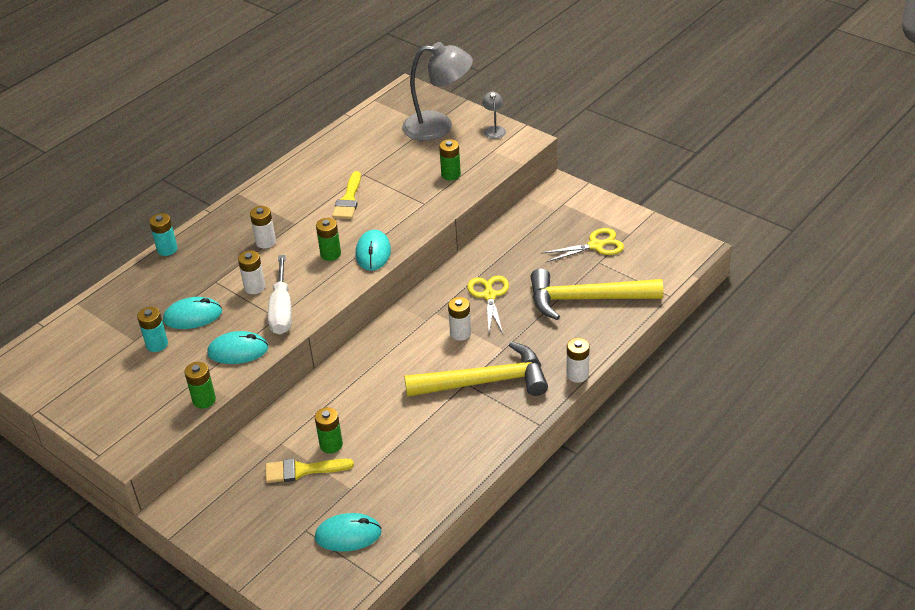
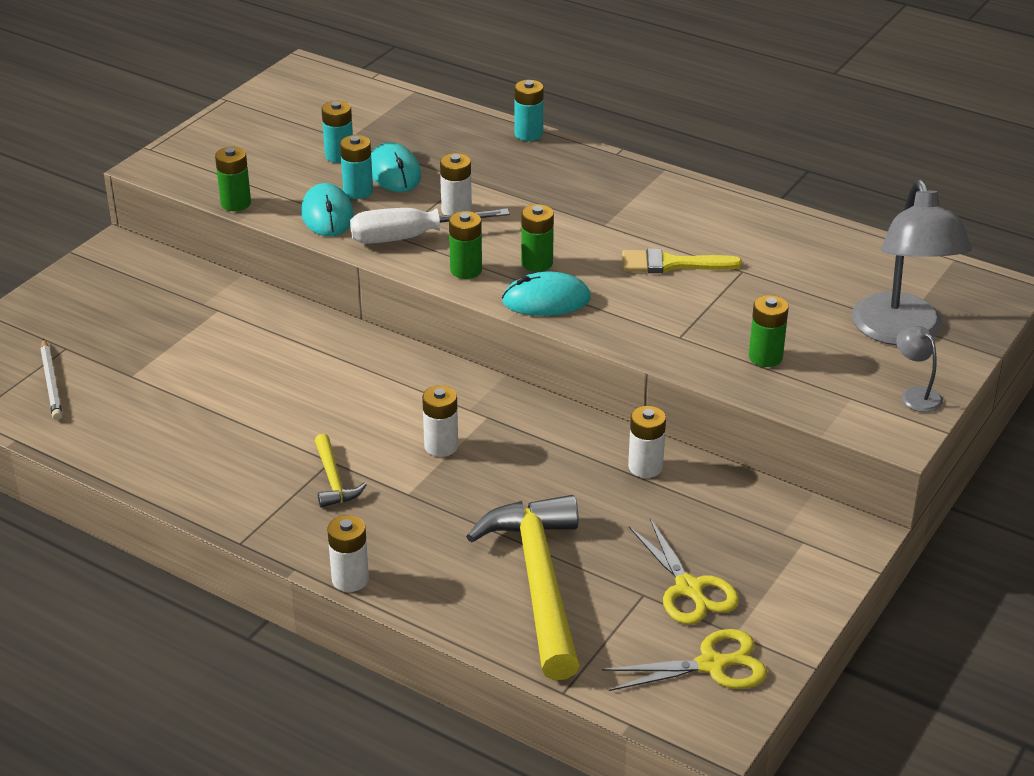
camera: 80 degrees right, 5 degrees down
(212, 335) = (358, 191): none -> turquoise battery
(266, 242) = (556, 206): white battery -> white battery (645, 467)
(302, 470) = (167, 333): yellow brush -> none
(331, 445) = (212, 350): green battery -> green battery (466, 270)
(348, 535) = (51, 383): turquoise mouse -> white pencil
(485, 381) = (333, 480): yellow hammer -> yellow hammer, size x0.46
(489, 295) = (534, 469): yellow scissors -> yellow scissors (712, 665)
(494, 129) = (916, 395): grey lamp -> grey lamp turned 105 degrees counterclockwise

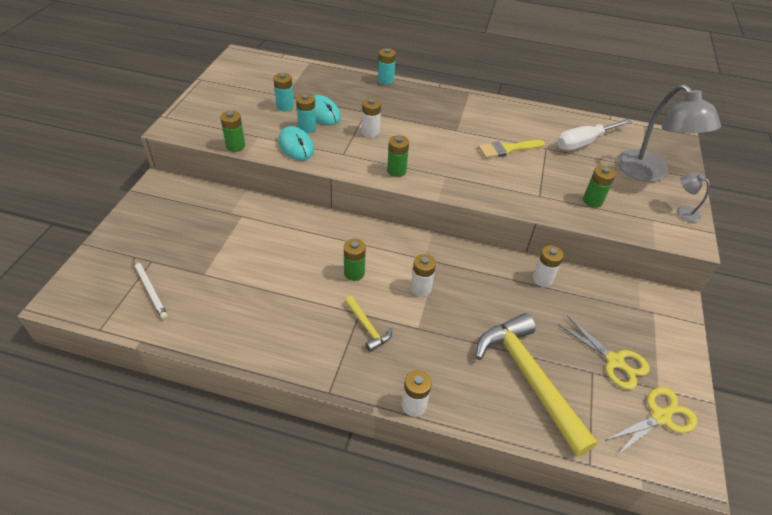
camera: 20 degrees left, 10 degrees up
(410, 237) = (352, 154): white screwdriver -> white screwdriver (584, 143)
(537, 263) = (434, 160): green battery -> green battery (354, 273)
(546, 300) = (453, 183): turquoise mouse -> none

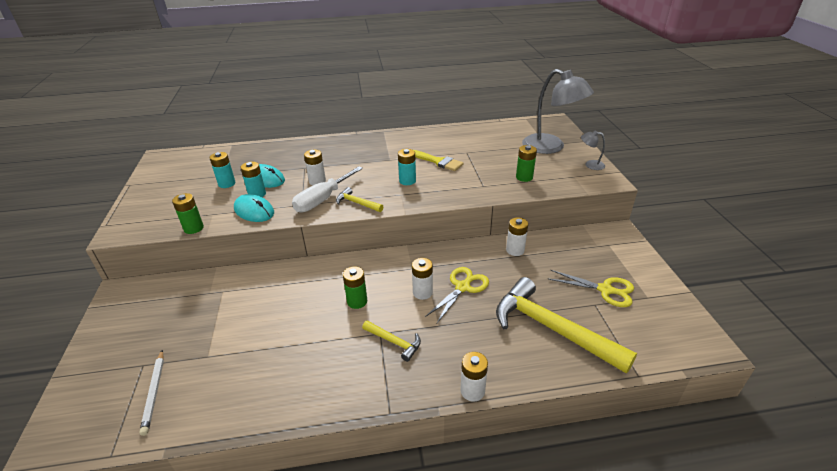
camera: 20 degrees left, 10 degrees down
(150, 290) = (154, 393): white pencil -> white pencil turned 45 degrees clockwise
(385, 80) = (308, 141): turquoise battery -> turquoise battery (407, 181)
(396, 171) = (357, 203): green battery -> yellow hammer
(507, 149) = (438, 161): yellow brush -> yellow brush turned 105 degrees counterclockwise
(584, 143) = (492, 141): white screwdriver -> white screwdriver (322, 200)
(661, 417) = (663, 317): yellow scissors -> yellow scissors (463, 287)

